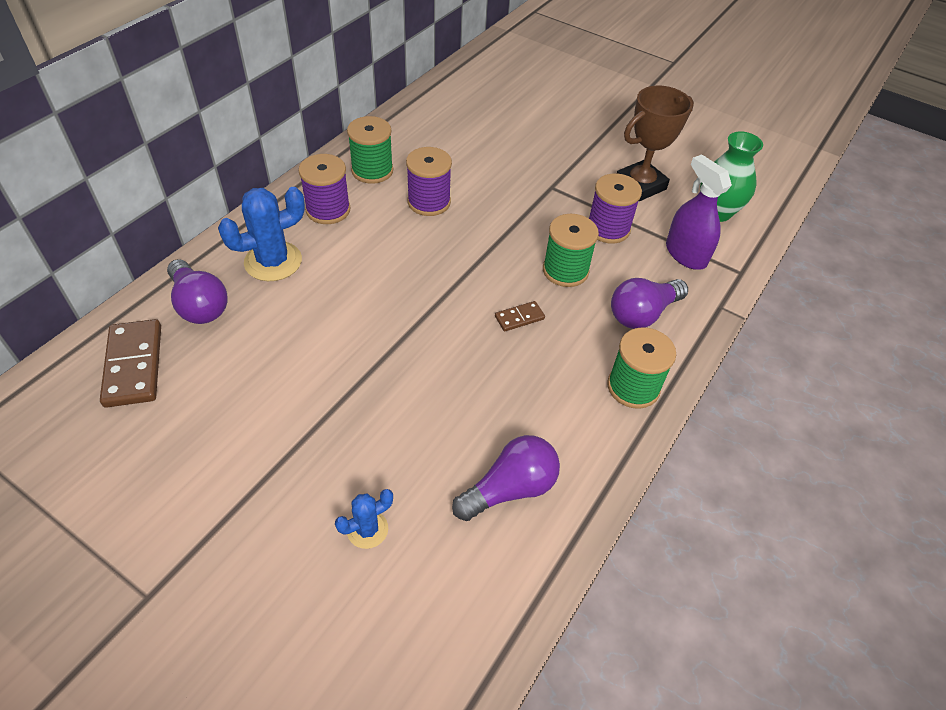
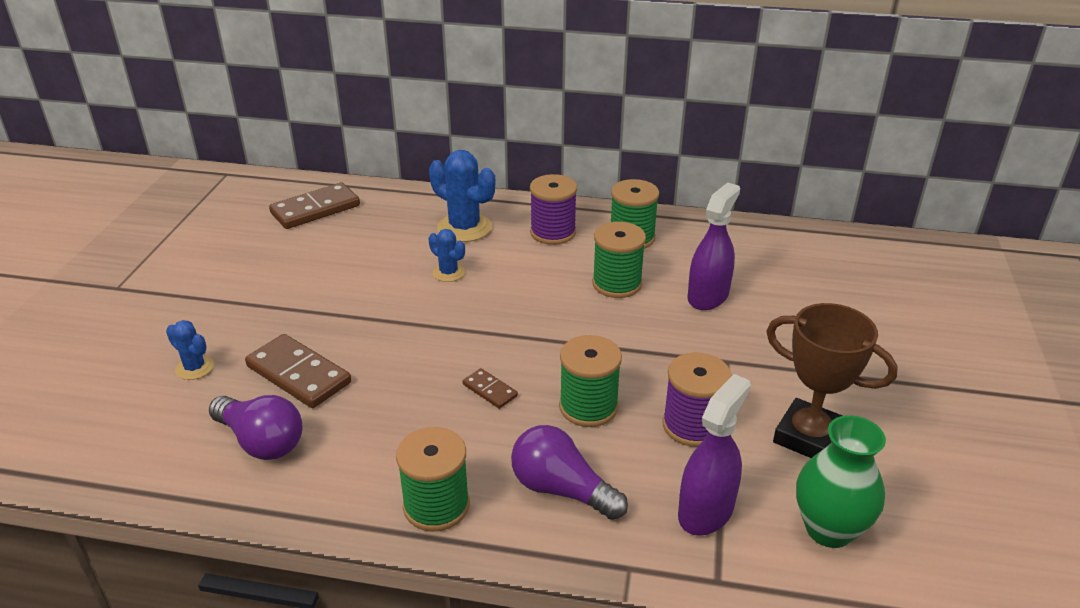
camera: 70 degrees right, 15 degrees down
(199, 305) = (392, 213): purple light bulb -> none
(339, 294) = (448, 273): none -> blue cactus
(428, 441) = (299, 374): none -> brown domino
(429, 202) = (617, 284): purple spool -> green spool
(475, 165) = (708, 296): none -> purple spray bottle

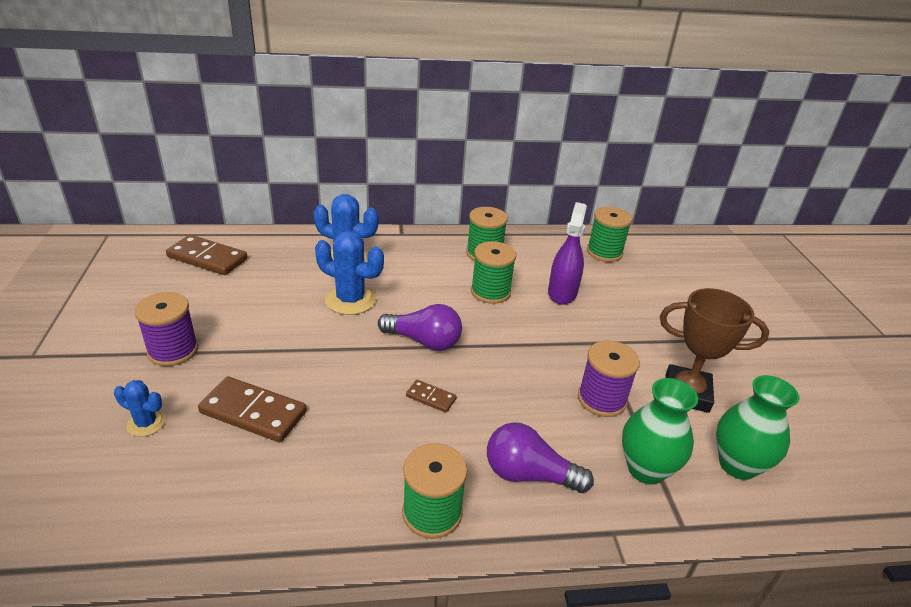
camera: 20 degrees left, 0 degrees up
(261, 441) = (243, 484): purple light bulb -> purple light bulb (424, 341)
(315, 209) = (207, 258): brown domino -> brown domino turned 75 degrees clockwise
(448, 273) = (350, 300): blue cactus -> blue cactus, size x1.81
(553, 232) = (421, 256): purple spool -> purple spool (173, 350)
(588, 407) = (516, 398): green spool -> green spool (604, 252)
(705, 511) = (646, 469): purple spray bottle -> green vase

